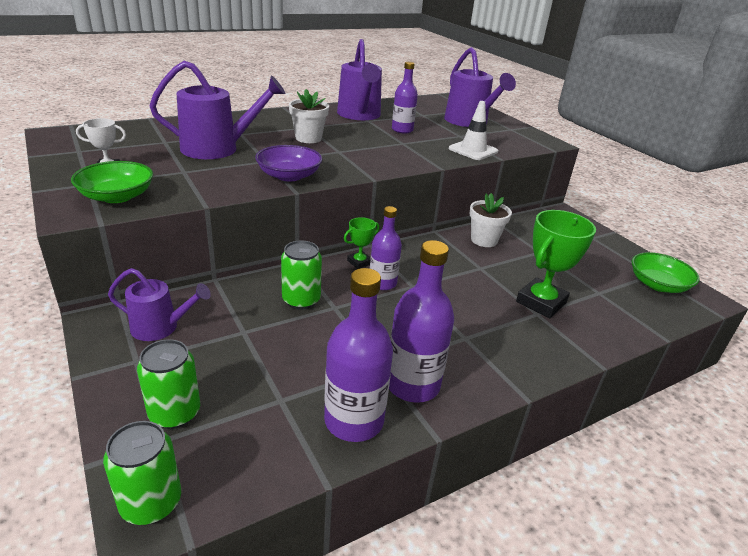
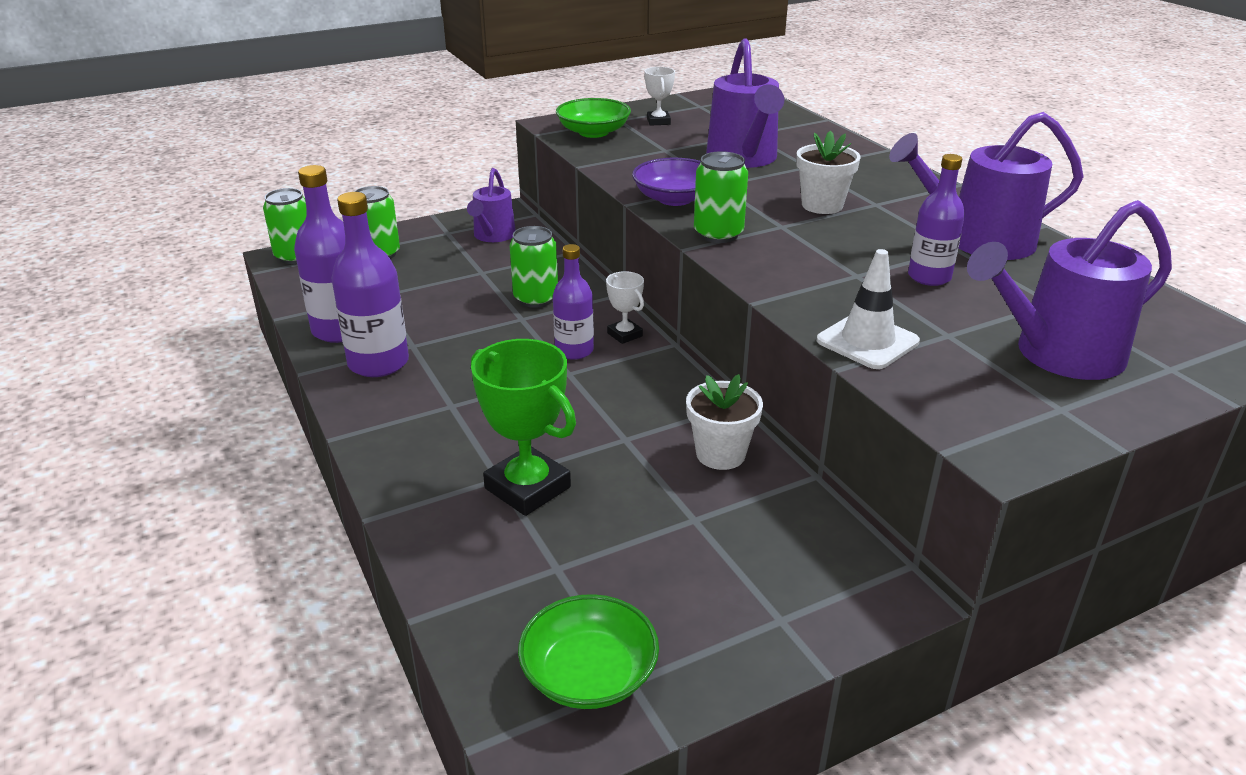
camera: 95 degrees right, 0 degrees up
(351, 168) = (718, 234): none -> green can
(359, 262) = (624, 335): green trophy -> white trophy

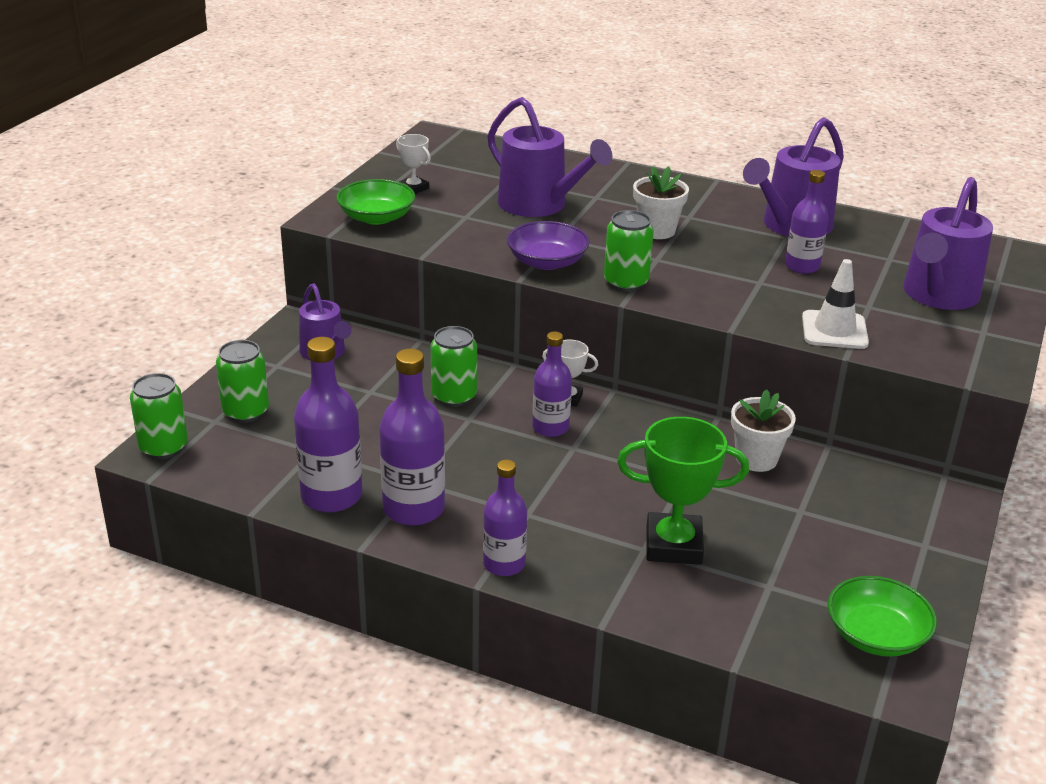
camera: 40 degrees left, 0 degrees up
(374, 433) = (504, 564): none -> purple bottle

